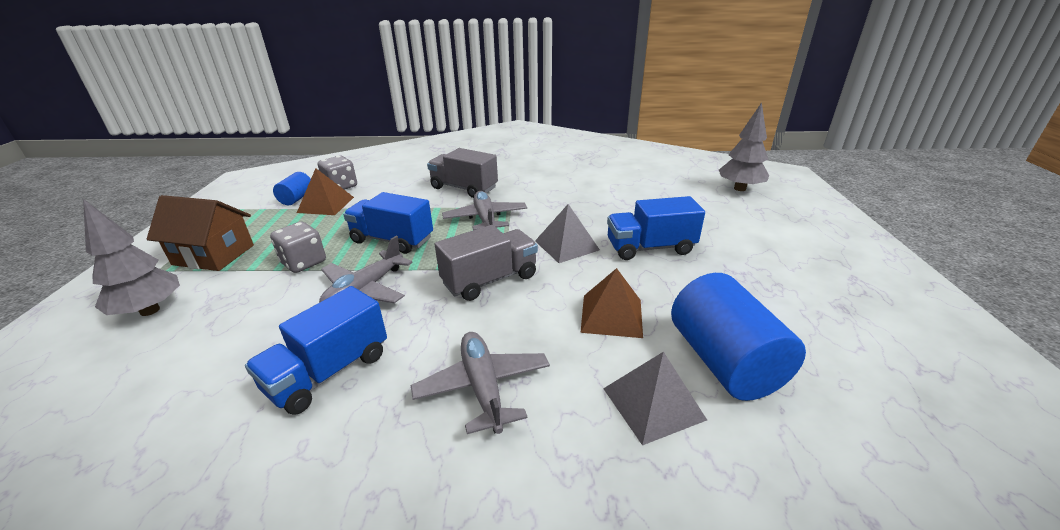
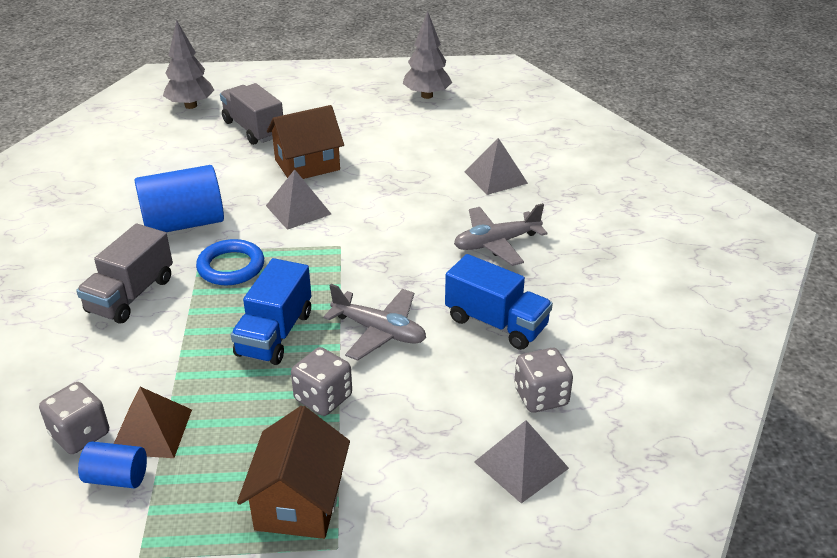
camera: 95 degrees left, 5 degrees up
(121, 371) = (521, 464): none -> grey pyramid
(150, 310) = (427, 500): grey tree -> grey tree (427, 95)
(188, 398) = (541, 396): none -> grey dice
(485, 219) = (231, 267): grey plane -> blue ring
(490, 280) = (360, 252): grey truck -> grey truck (253, 129)
(611, 315) = (409, 188): brown pyramid -> none
(650, 248) = (307, 165): blue truck -> brown house
(724, 361) = (454, 149): blue cylinder -> blue cylinder (184, 223)

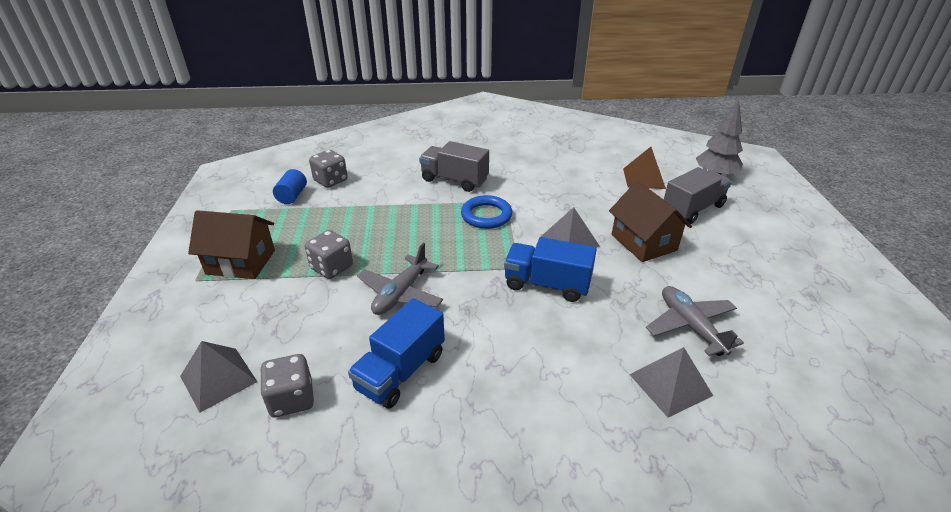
camera: 90 degrees right, 0 degrees up
(151, 431) = (325, 202): brown pyramid -> brown pyramid (644, 178)
(184, 223) = (539, 190): blue cylinder -> none
(275, 334) = (406, 241): blue truck -> blue truck (547, 284)
(427, 95) = (840, 325): grey tree -> none
(496, 243) = (533, 378): grey plane -> grey plane (690, 326)

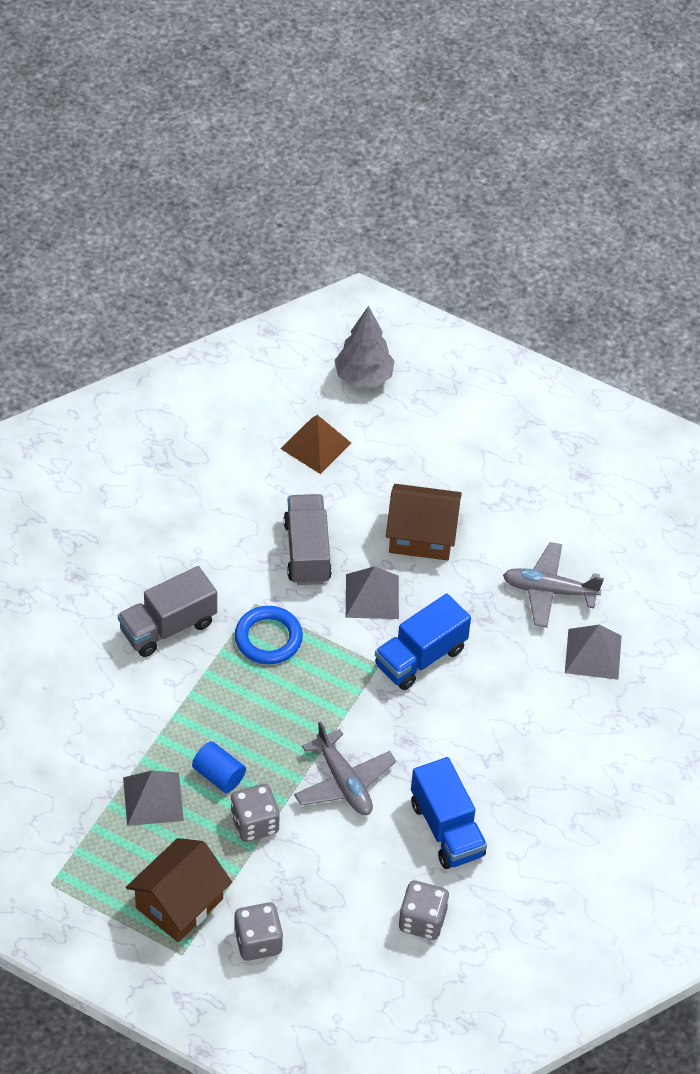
camera: 60 degrees left, 15 degrees up
(218, 378) = (357, 968): grey pyramid -> grey pyramid (153, 798)
(292, 196) = (68, 809): blue cylinder -> blue cylinder (219, 775)
(330, 180) = (61, 754): grey dice -> grey dice (258, 941)
(692, 209) = (404, 451): grey truck -> grey truck (307, 552)

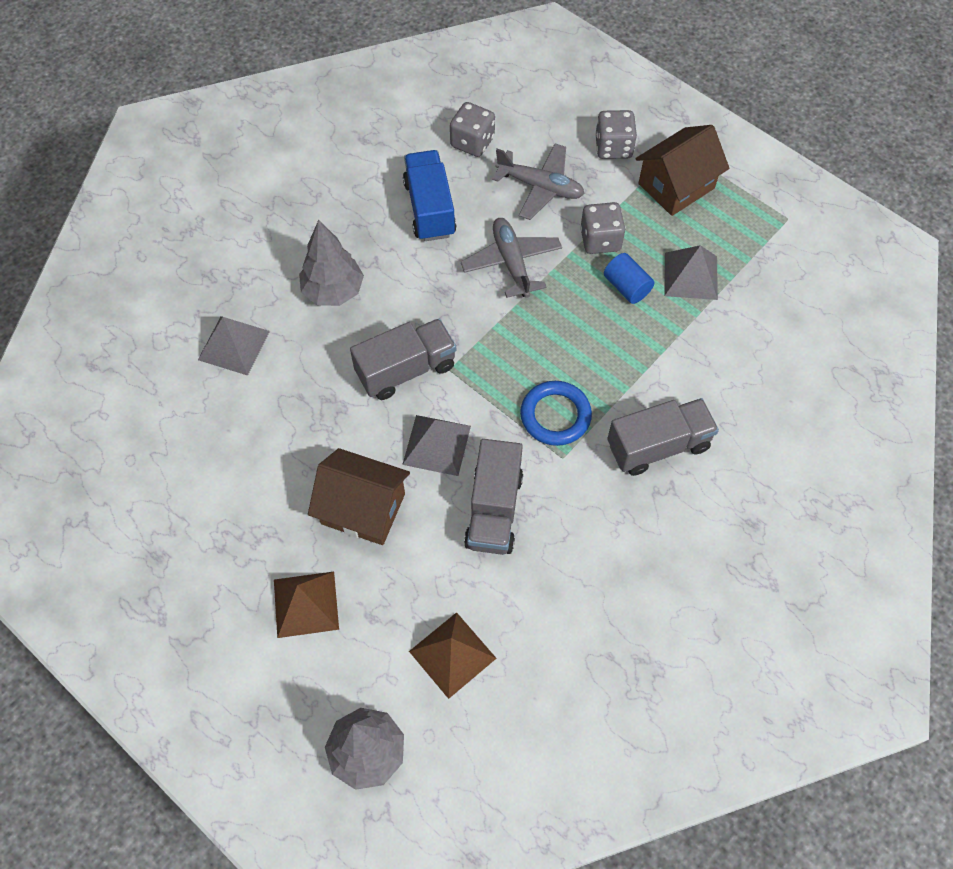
camera: 165 degrees left, 10 degrees up
(420, 657) = (406, 370): blue truck -> grey truck
(445, 461) = (305, 604): none -> brown pyramid
(517, 722) = (333, 291): none -> grey tree
(549, 591) = (250, 420): grey plane -> grey plane (540, 187)

